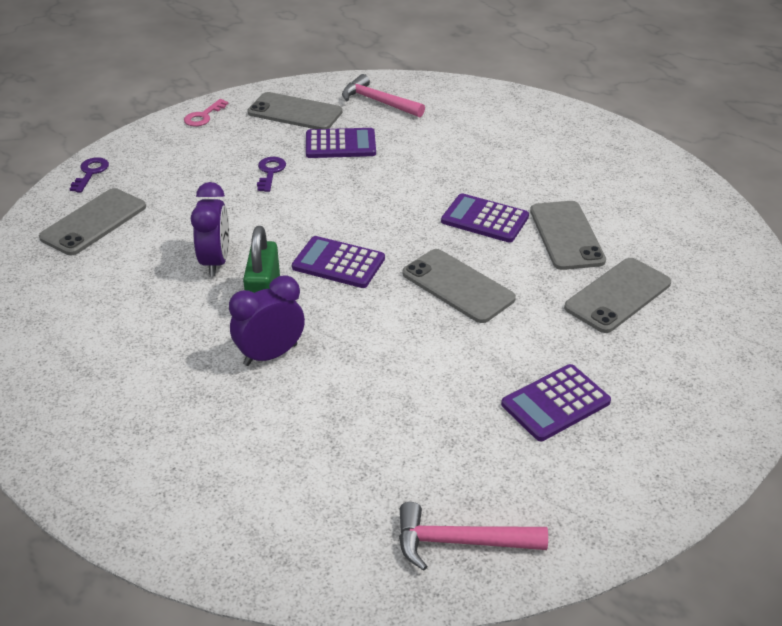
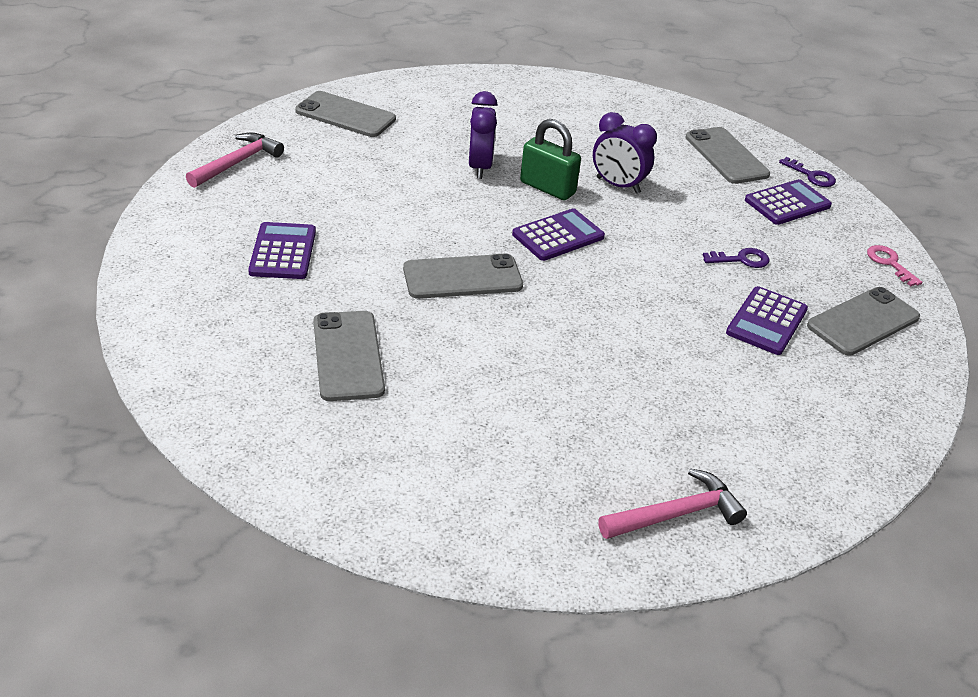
camera: 120 degrees right, 0 degrees up
(270, 172) = (741, 259): purple key -> purple key turned 45 degrees counterclockwise
(378, 102) = (854, 392): pink hammer -> pink hammer (676, 514)
(484, 219) = (543, 343): purple calculator -> purple calculator (787, 203)
(566, 235) = (464, 380): grey phone -> grey phone (345, 115)

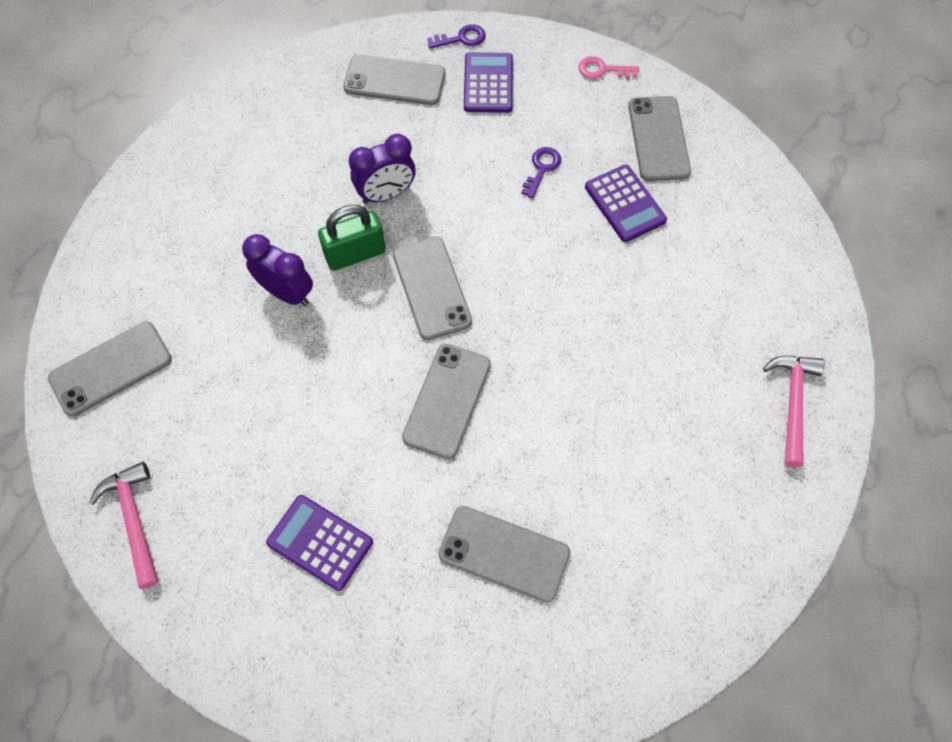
camera: 55 degrees left, 25 degrees up
(558, 236) = (431, 288): purple calculator -> grey phone

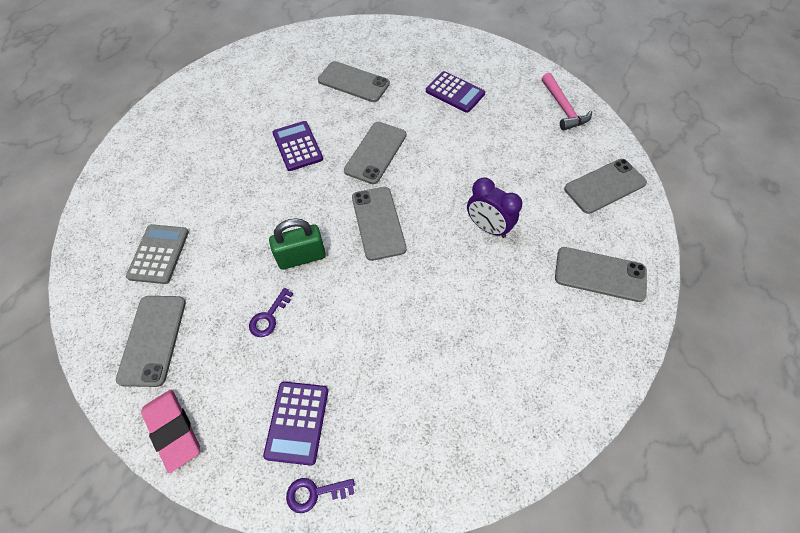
camera: 175 degrees left, 5 degrees down
(355, 254) = (436, 253): green padlock -> green padlock (301, 257)
(386, 194) = (409, 303): purple clock -> none
(394, 80) = (395, 435): grey phone -> grey phone (600, 274)
(602, 70) = (173, 430): pink key -> pink eraser
(625, 204) = (209, 278): purple calculator -> purple calculator (297, 146)
(698, 227) = (159, 254): none -> grey calculator
(792, 403) = (157, 137): pink hammer -> none

